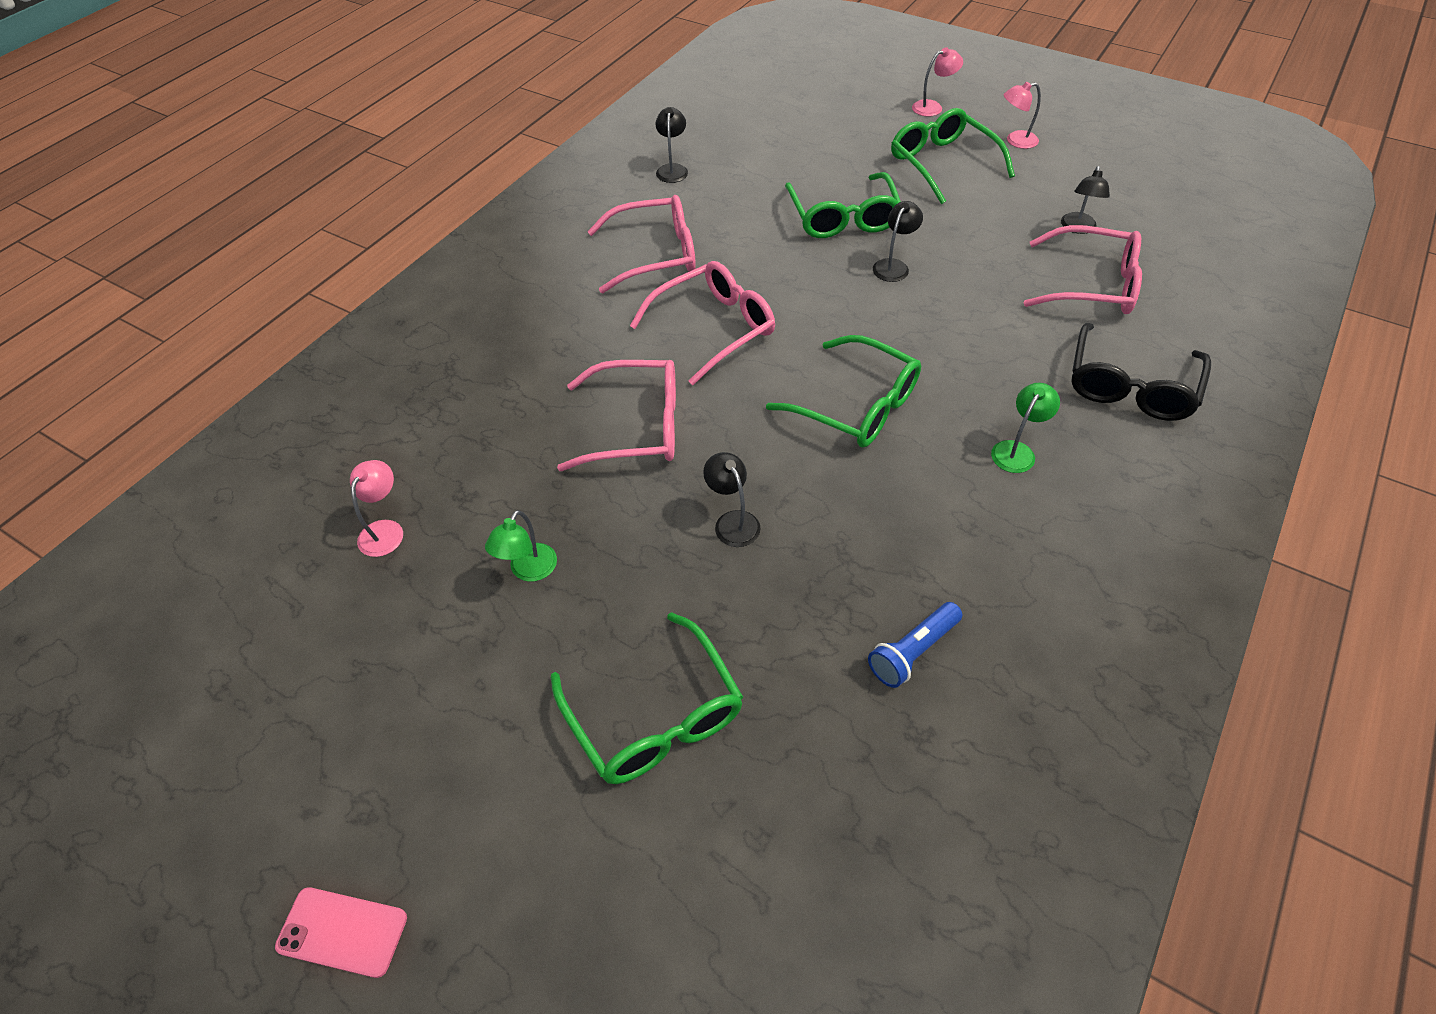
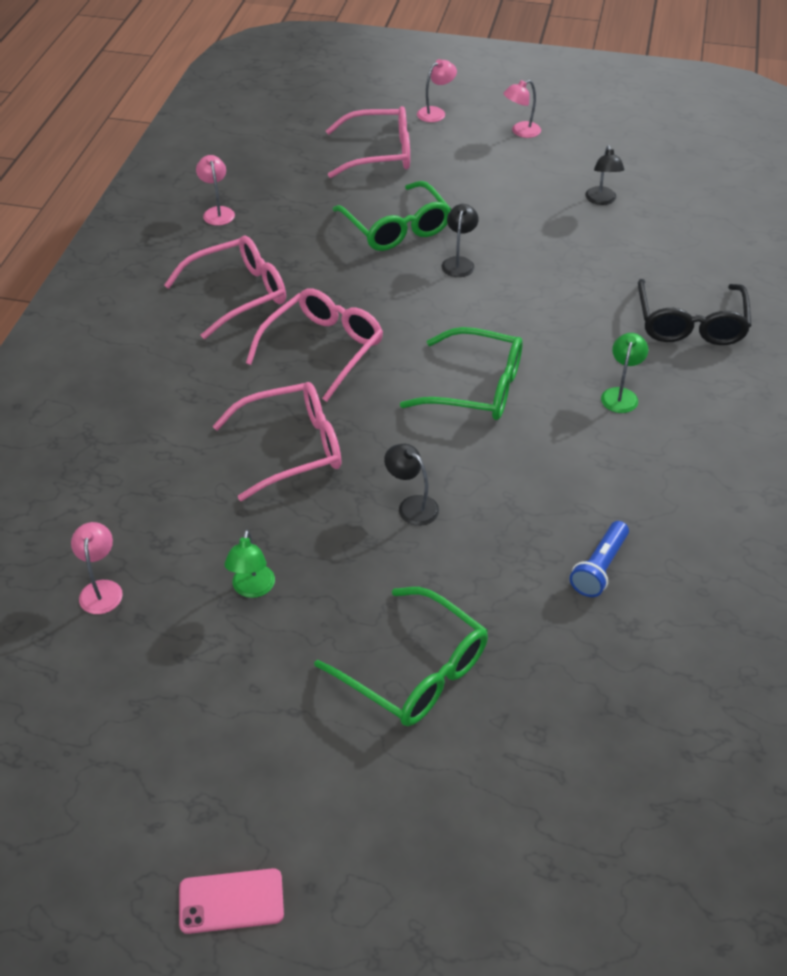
camera: 20 degrees left, 5 degrees down
(672, 169) = (217, 212): black lamp -> pink lamp
(942, 163) = (464, 163): green glasses -> none
(1092, 285) = (631, 246): pink glasses -> pink glasses (380, 154)

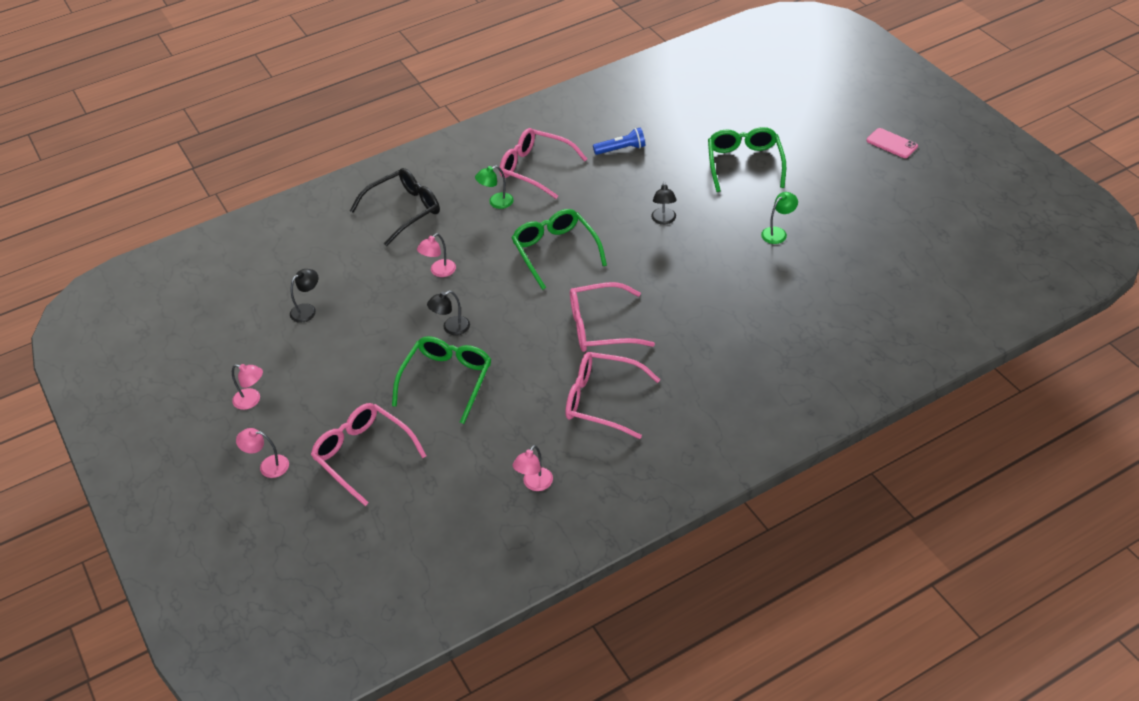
camera: 130 degrees left, 0 degrees up
(101, 589) = (848, 276): pink lamp -> pink lamp (439, 271)
(292, 448) = (685, 283): pink glasses -> pink glasses (535, 169)

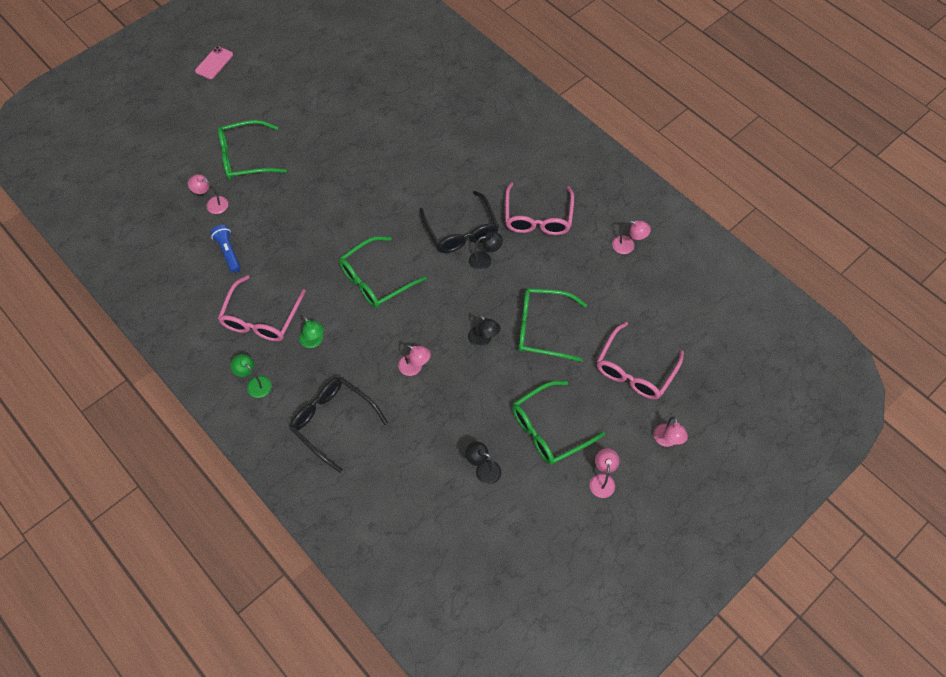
camera: 105 degrees left, 15 degrees up
(326, 366) = (549, 429): none -> green glasses
(600, 327) = (461, 231): pink glasses -> black glasses
(663, 220) = (326, 206): black lamp -> black lamp (485, 260)
(686, 140) = (212, 204): none -> pink lamp
(778, 233) = (333, 128): green lamp -> green lamp (255, 383)

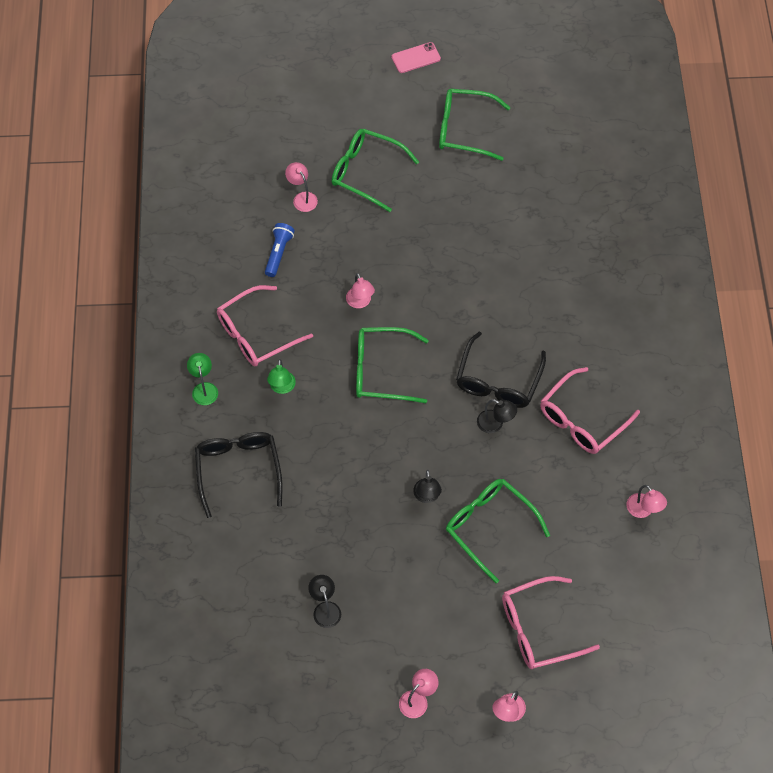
camera: 40 degrees right, 0 degrees up
(415, 367) = (346, 475): pink lamp -> pink lamp (360, 302)
(549, 429) = (412, 619): green glasses -> green glasses (464, 129)

